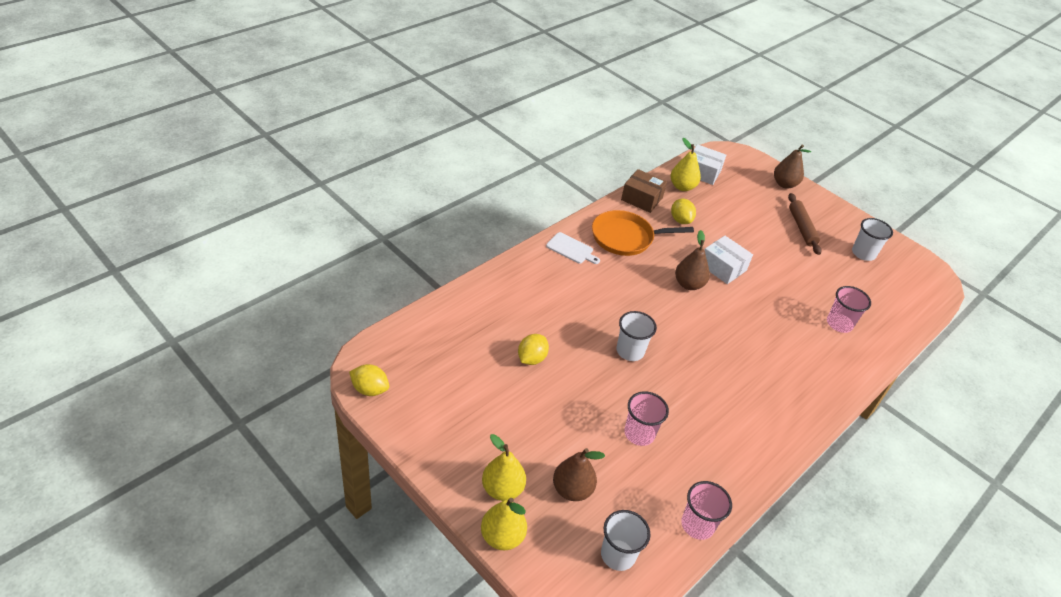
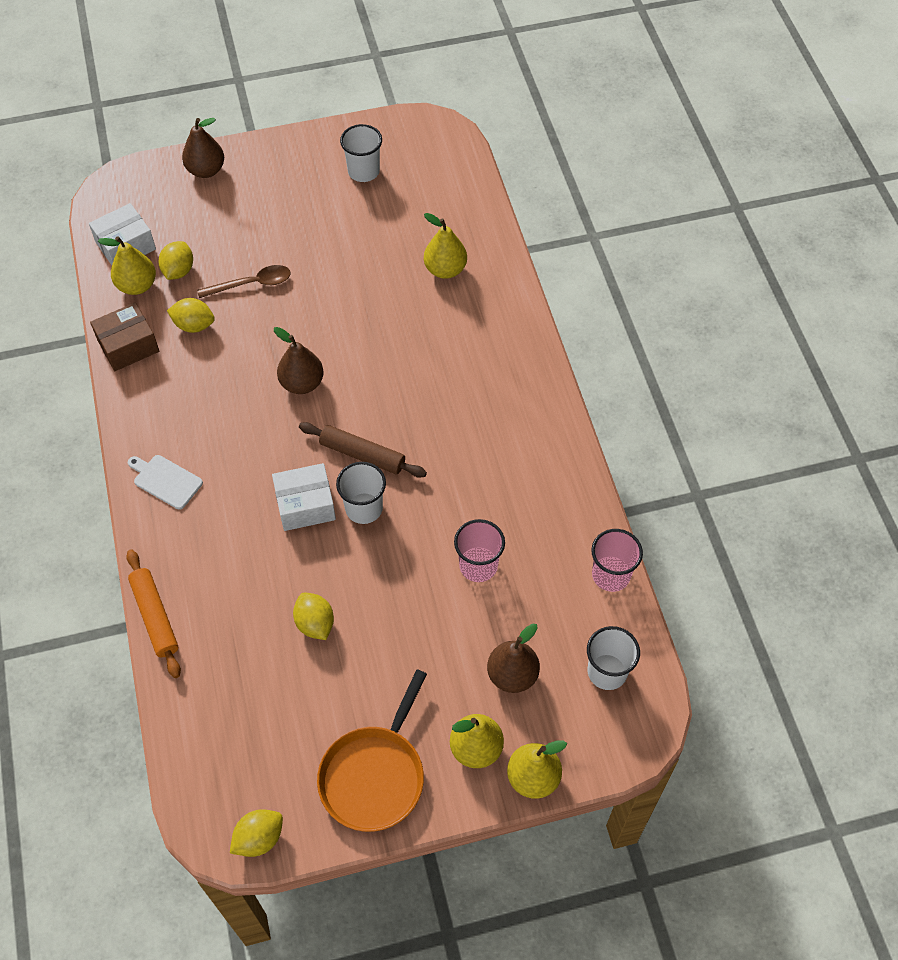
camera: 55 degrees left, 15 degrees up
(483, 280) = (155, 616): none -> orange rolling pin
(571, 249) = (165, 481): white cutting board -> white cutting board turned 120 degrees counterclockwise
(625, 237) = (184, 406): orange pan -> orange pan (374, 776)
(708, 199) = (178, 271): none -> yellow lemon
(723, 267) = (298, 330): white box -> white box (305, 505)
(732, 234) = (251, 284): none -> brown spoon
(801, 228) = (287, 204): brown rolling pin -> brown rolling pin (362, 455)
(839, 324) = (445, 269): pink cup -> yellow pear

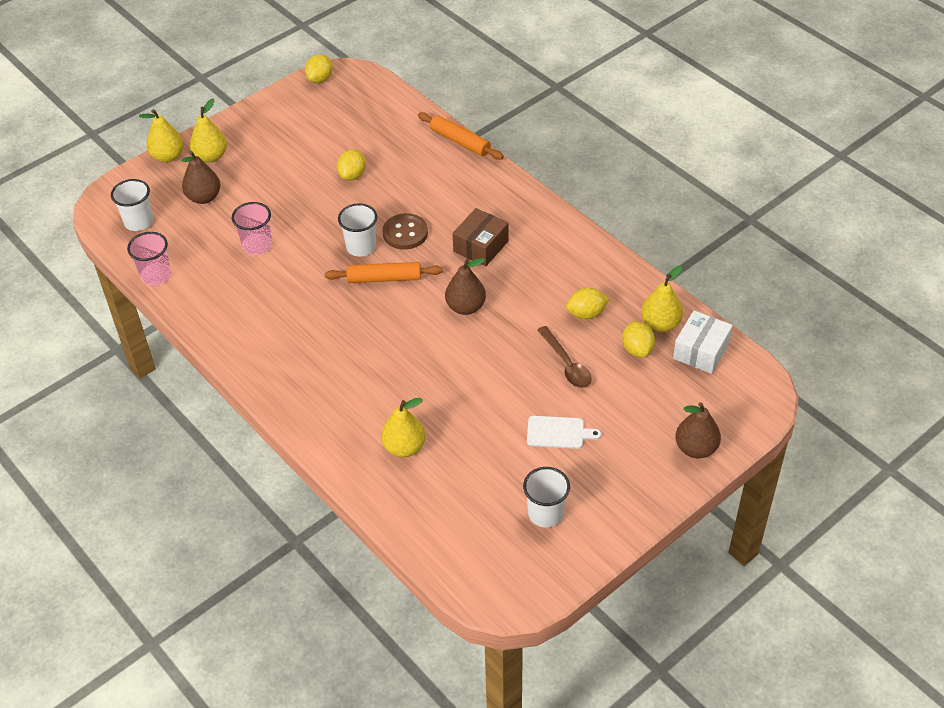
camera: 155 degrees right, 10 degrees down
(128, 345) = (624, 279): brown box -> brown box (481, 246)
(165, 481) = (516, 209): white cutting board -> white cutting board (558, 432)
(251, 284) = (566, 364): brown spoon -> brown spoon turned 75 degrees counterclockwise
(305, 505) = (405, 233): white box -> brown button
(315, 623) = (352, 175): yellow lemon -> yellow lemon turned 75 degrees clockwise
(362, 455) = (384, 278): brown rolling pin -> orange rolling pin
(374, 776) = (268, 124): orange pan -> none

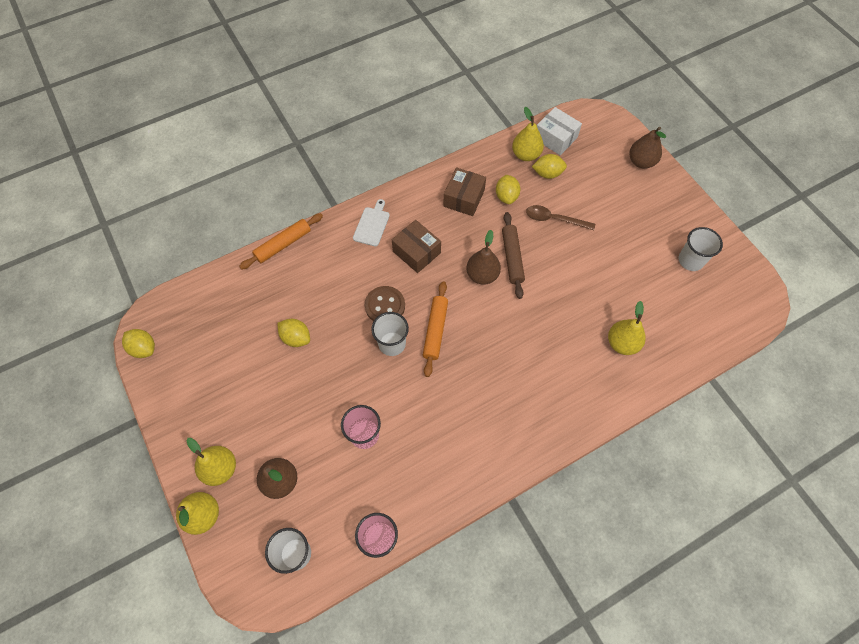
camera: 80 degrees left, 15 degrees up
(497, 330) = (512, 258): none -> brown rolling pin
(558, 432) = (619, 238): white cutting board -> white cutting board (372, 225)
(566, 364) = (554, 219): brown spoon -> brown spoon turned 150 degrees counterclockwise
(570, 275) = (464, 198): none -> brown box

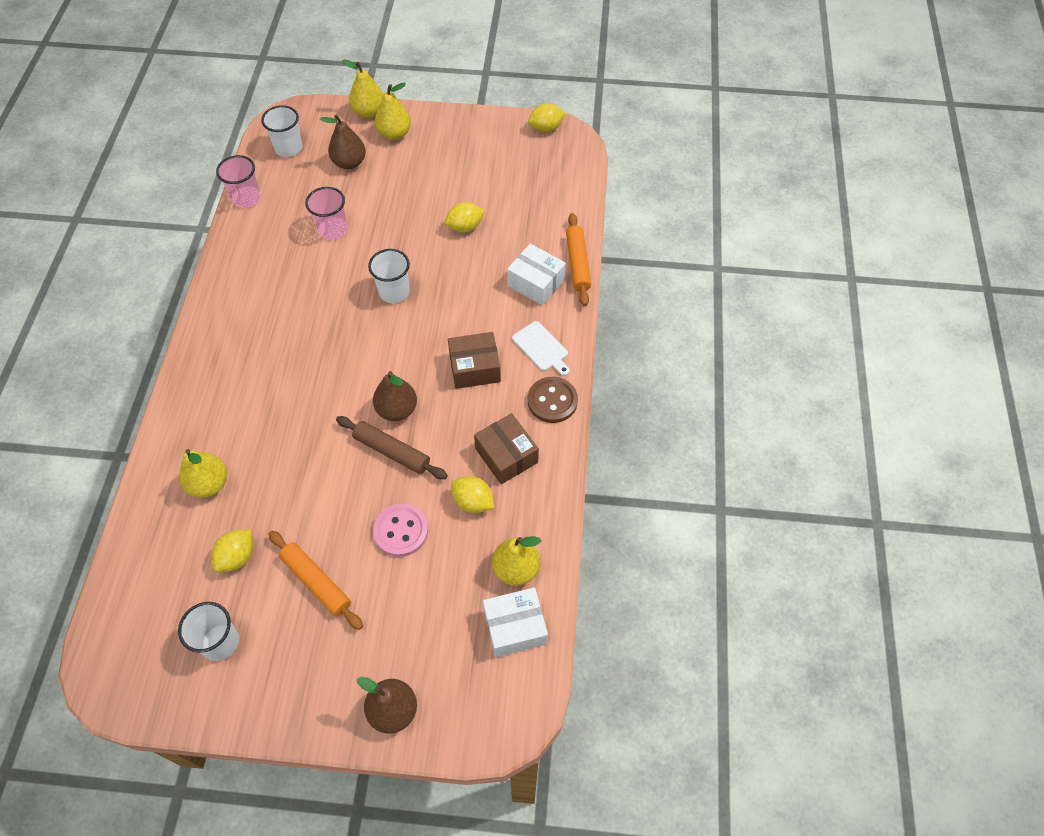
camera: 125 degrees right, 5 degrees down
(318, 259) = (536, 283): none -> white box
(385, 306) = (437, 308): brown button -> brown button (552, 401)
(435, 330) = (375, 332): orange rolling pin -> orange rolling pin (316, 582)
(547, 174) = (468, 573): yellow lemon -> yellow lemon (237, 557)
(554, 219) = (401, 531): brown spoon -> pink button

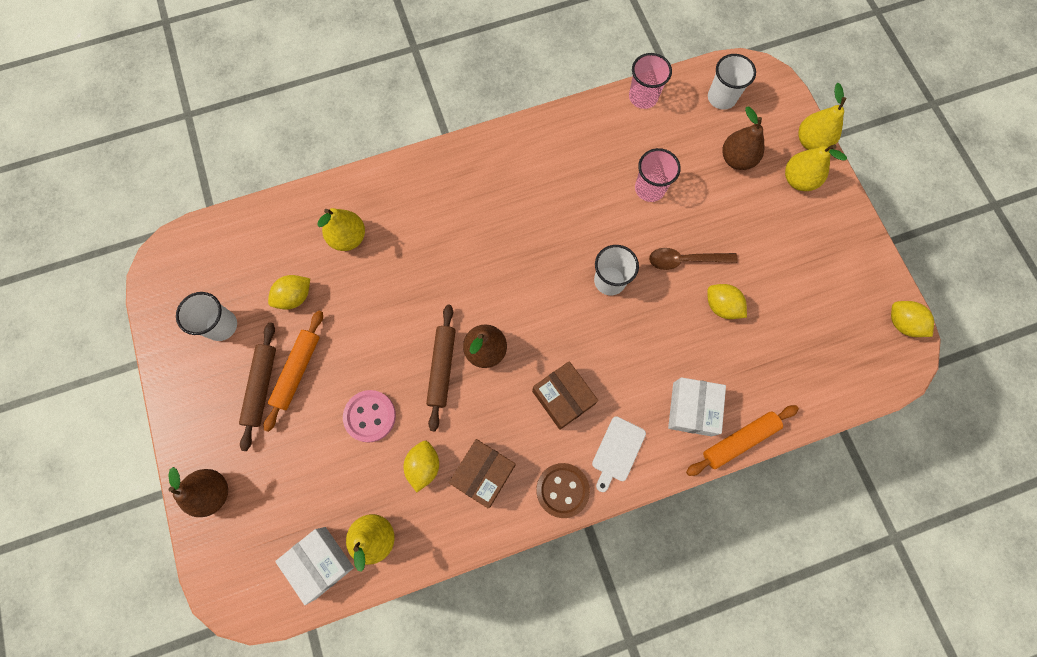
camera: 65 degrees right, 15 degrees up
(237, 557) = (295, 297): yellow lemon -> yellow lemon turned 45 degrees counterclockwise
(311, 623) = (262, 386): none -> brown rolling pin
(411, 233) = (685, 260): none -> brown spoon

